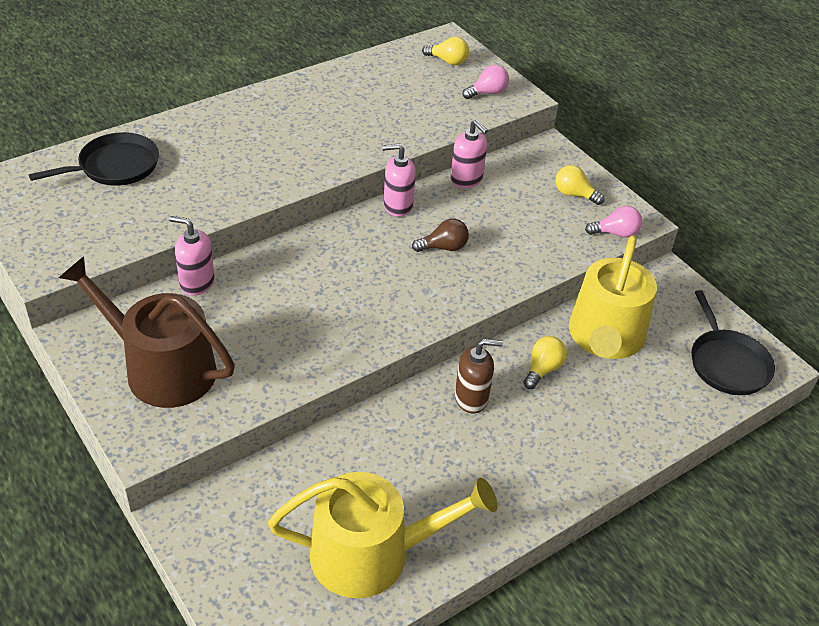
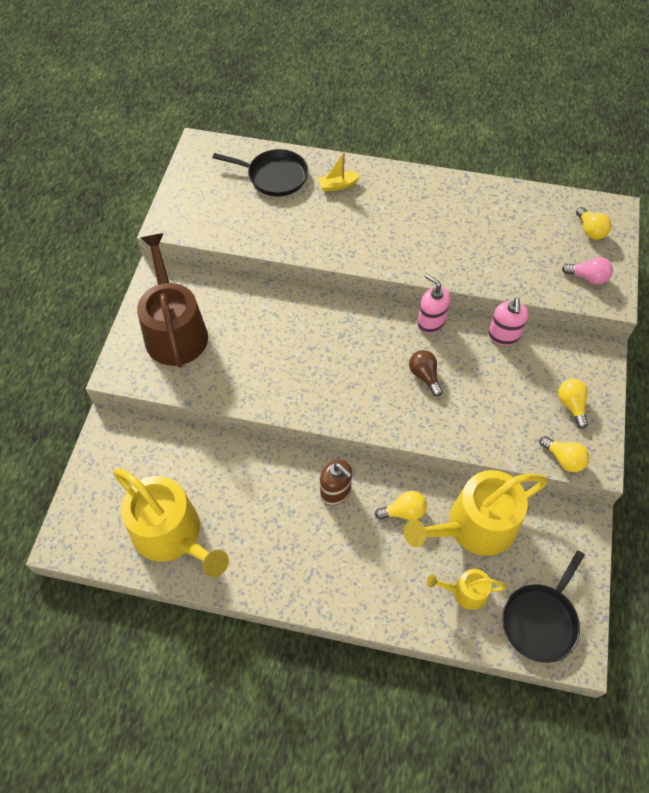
camera: 50 degrees right, 15 degrees up
(191, 140) = (337, 185): none -> yellow boat
(196, 283) = (250, 289): pink soap dispenser -> none
(443, 247) = (424, 376): brown light bulb -> brown light bulb turned 150 degrees counterclockwise
(616, 233) = (563, 459): pink light bulb -> yellow light bulb
(658, 388) = (465, 592): none -> yellow watering can

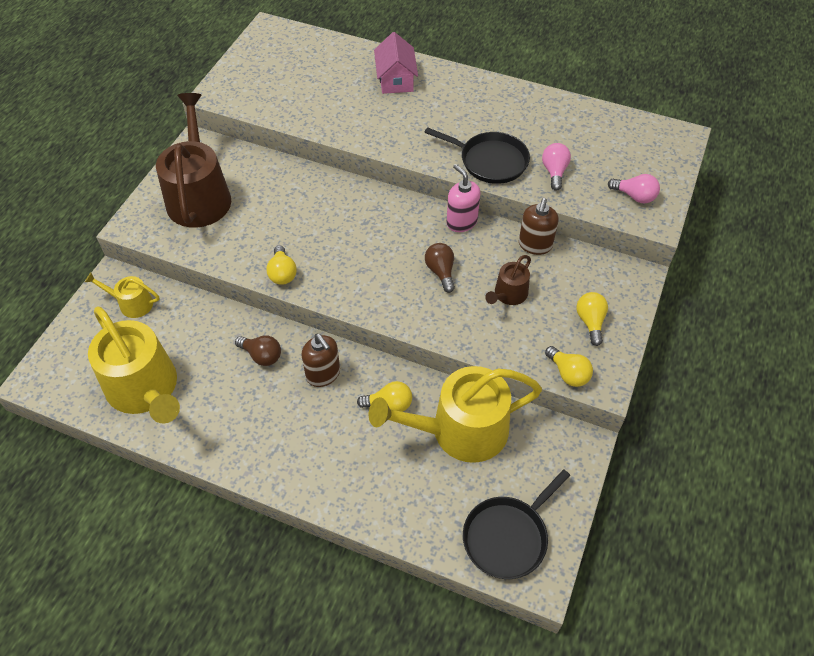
camera: 10 degrees right, 5 degrees down
(273, 482) = (262, 356): none -> brown light bulb
(274, 176) = (334, 64): black pan -> black pan (490, 161)
(337, 185) = (396, 79): yellow boat -> pink house
(465, 592) = (433, 494): yellow watering can -> yellow watering can (132, 304)
(491, 389) = (508, 294): none -> brown watering can
(503, 336) = (535, 245): pink soap dispenser -> brown soap dispenser
(510, 263) = (554, 172): none -> pink light bulb
(590, 230) = (649, 152): yellow light bulb -> yellow light bulb (282, 273)

